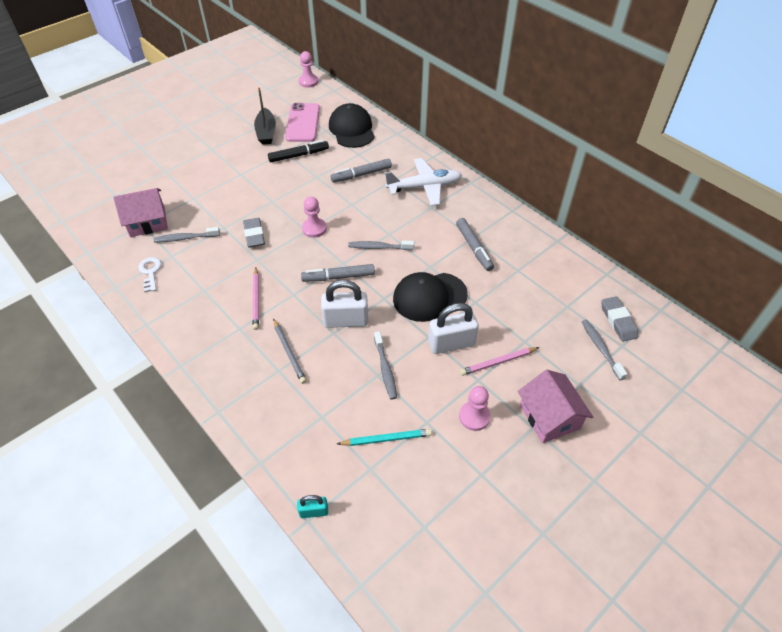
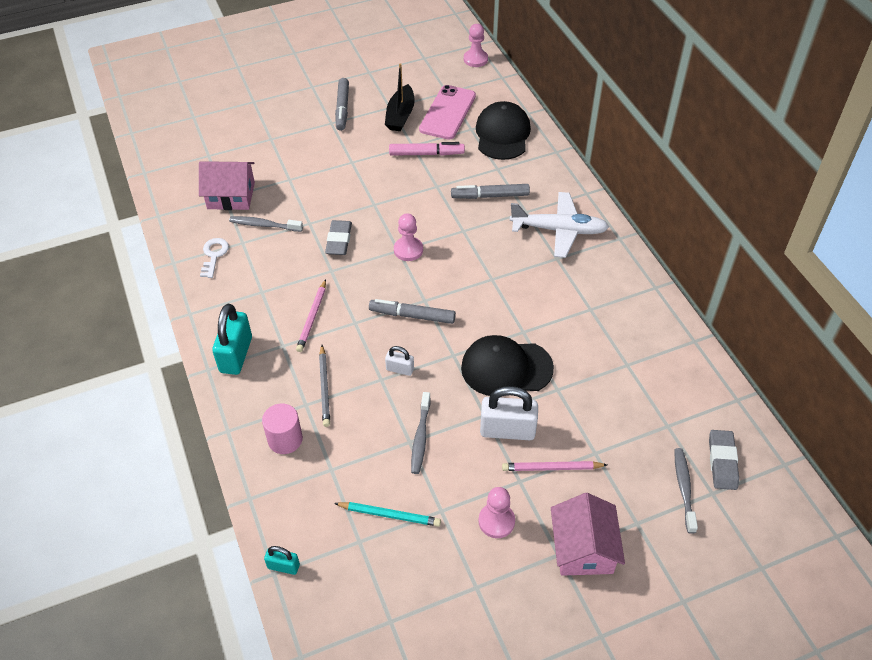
camera: 20 degrees right, 0 degrees up
(201, 347) = (236, 355): none -> turquoise padlock
(272, 404) = (285, 439): none -> pink cylinder
(299, 155) = (426, 154): black marker -> pink marker
(346, 320) = (400, 369): white padlock -> white padlock, size x0.52
(379, 247) = (473, 292): grey toothbrush -> none
(474, 248) = (585, 322): grey marker -> grey marker (342, 108)

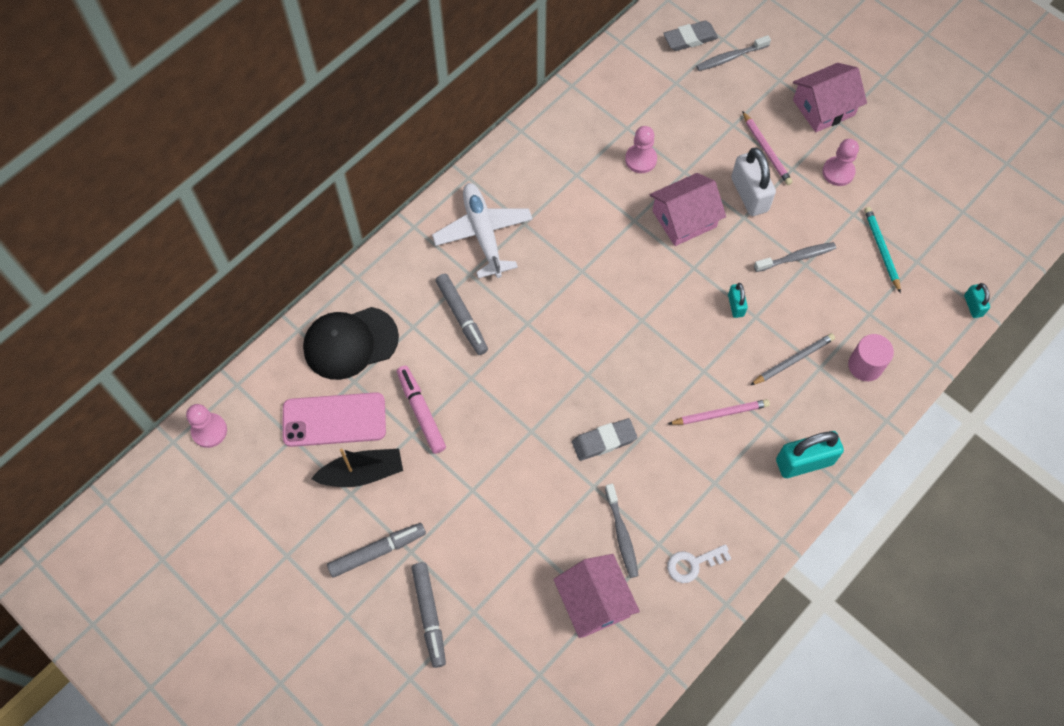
camera: 115 degrees left, 15 degrees up
(400, 369) = (735, 305): white padlock -> turquoise padlock
(408, 250) = (582, 364): pink pawn -> pink pawn (640, 159)
(412, 315) = (667, 322): grey marker -> grey marker (429, 615)
(506, 368) = (684, 219): black cap -> pink house

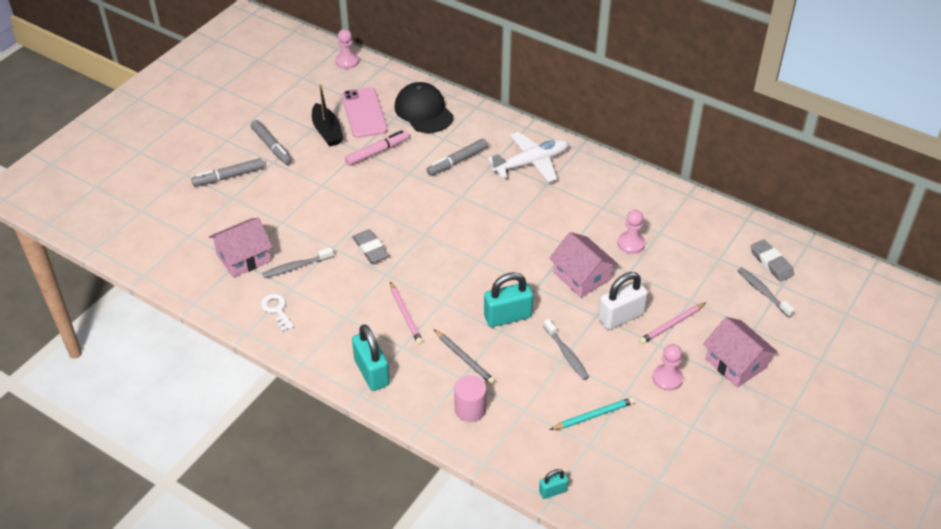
camera: 80 degrees right, 20 degrees down
(735, 305) = (507, 316): turquoise padlock -> turquoise padlock, size x1.92

